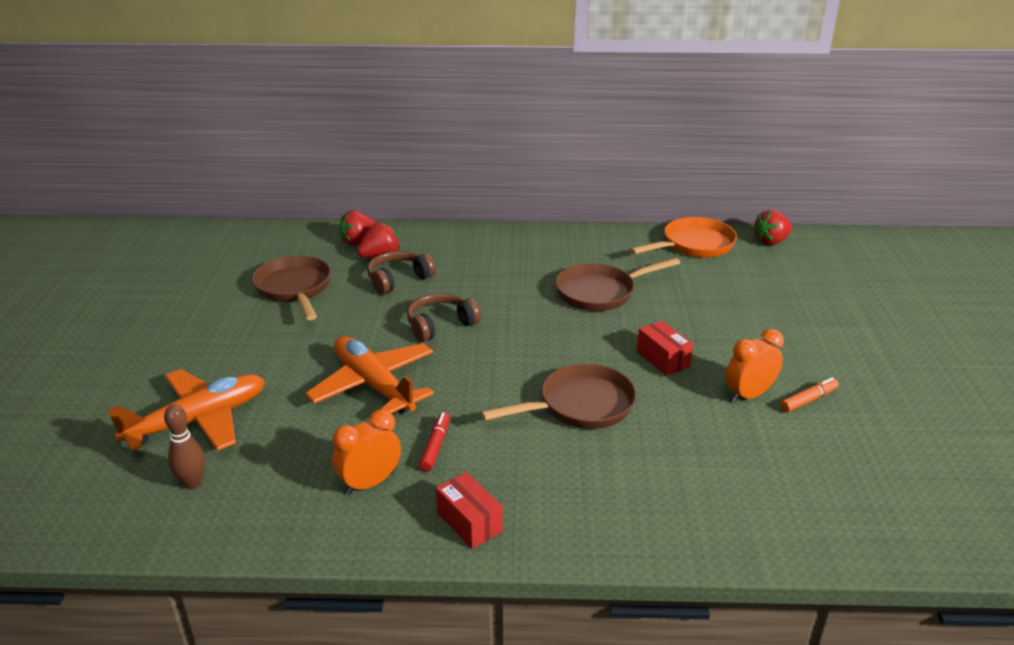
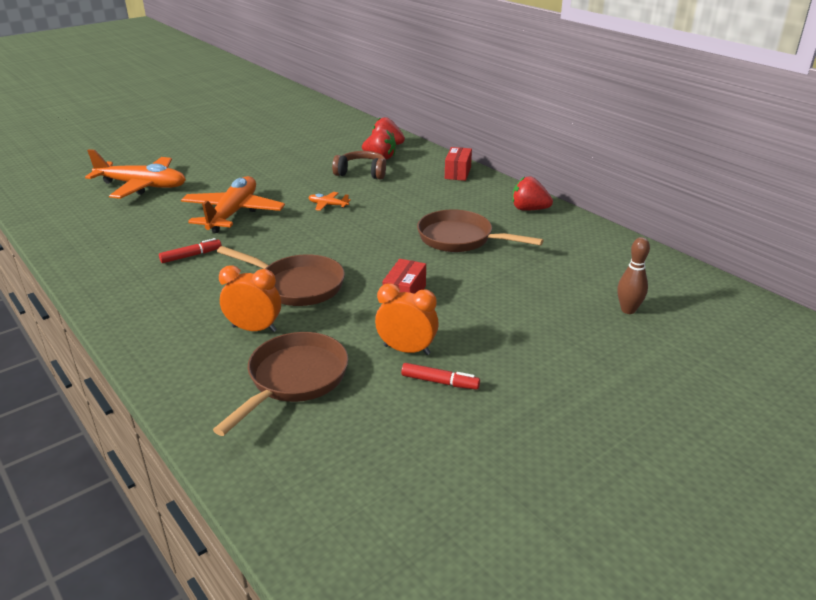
camera: 50 degrees right, 0 degrees up
(192, 483) = (86, 208): brown bowling pin -> brown bowling pin (628, 310)
(295, 289) = (304, 153): brown pan -> brown pan (294, 379)
(370, 483) = (133, 251): orange clock -> orange clock (254, 329)
(440, 325) = (328, 205): brown headphones -> orange plane
(469, 522) = (124, 296): red box -> red box (458, 173)
(694, 245) = (605, 248): orange pan -> none
(771, 242) = (685, 279): red strawberry -> red strawberry (529, 209)
(808, 400) = (440, 382): orange marker -> red marker

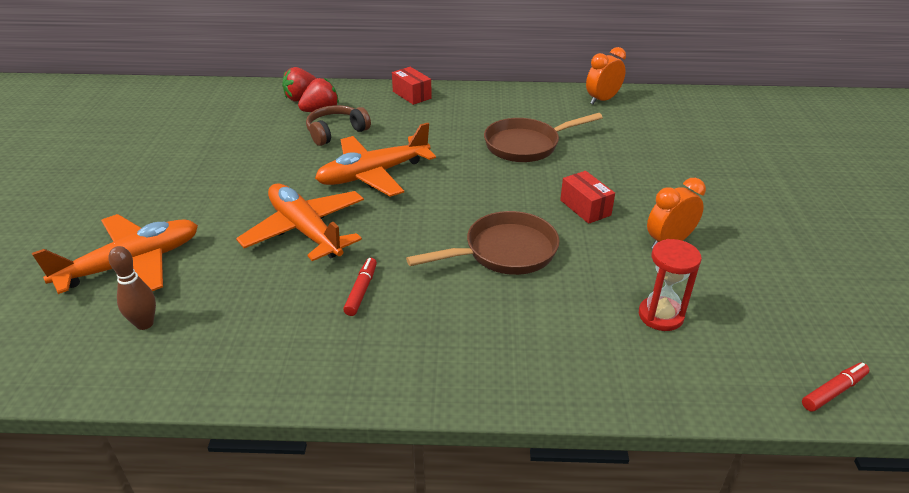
camera: 50 degrees left, 5 degrees up
(254, 329) = (555, 305): orange clock -> orange clock (602, 100)
(294, 379) = (660, 316): brown pan -> red hourglass
(328, 205) = (373, 174): orange plane -> orange plane, size x2.40
(440, 382) = (726, 248): red marker -> red marker (833, 391)
(529, 209) = (519, 99): red strawberry -> none
(628, 310) = (703, 136): brown bowling pin -> brown bowling pin (144, 324)

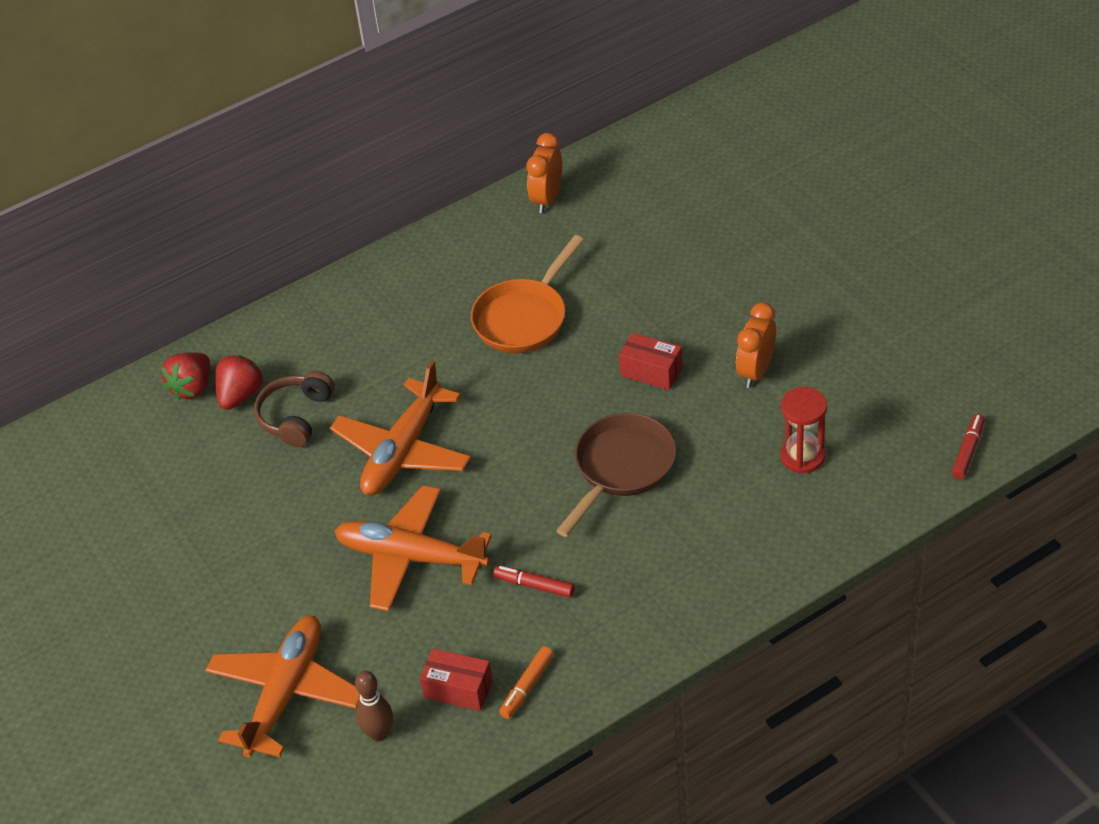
camera: 30 degrees left, 10 degrees up
(274, 355) = (527, 687): none -> orange marker
(361, 291) = (534, 585): red marker -> red marker turned 45 degrees counterclockwise
(412, 95) = (321, 309): red box -> red box (458, 689)
(526, 145) = (524, 318): brown pan -> orange pan

